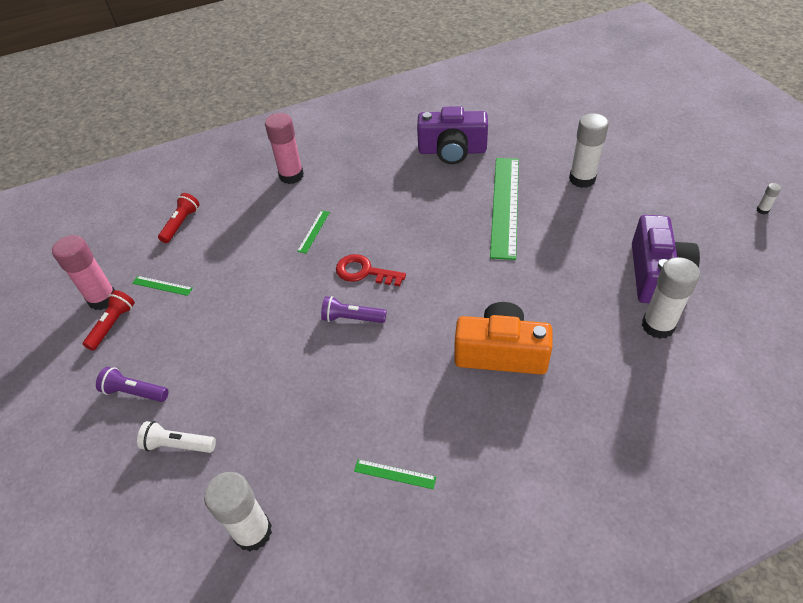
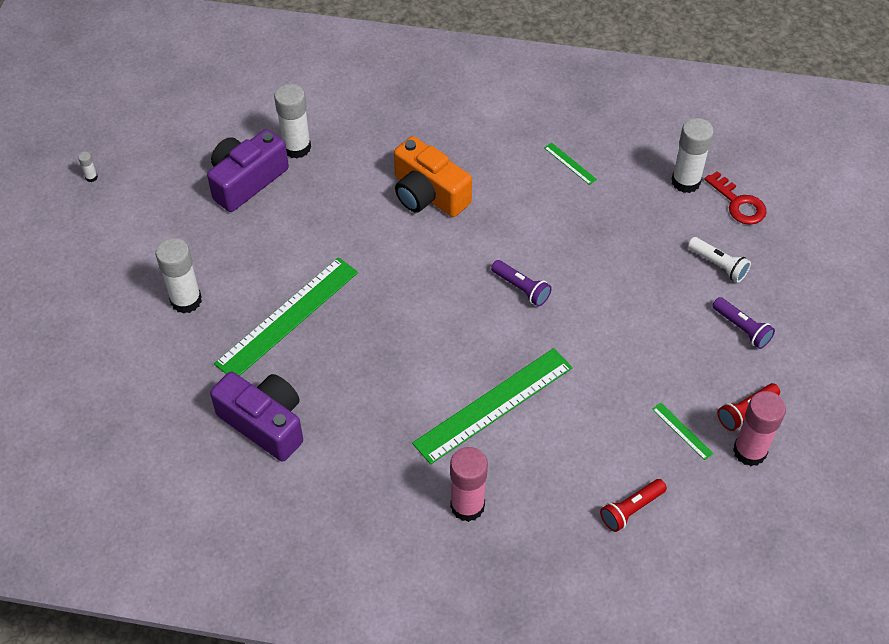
camera: 150 degrees left, 5 degrees up
(313, 231) = (494, 405): green ruler -> green ruler, size x2.46
(364, 272) = (478, 327): red key -> red key (739, 203)

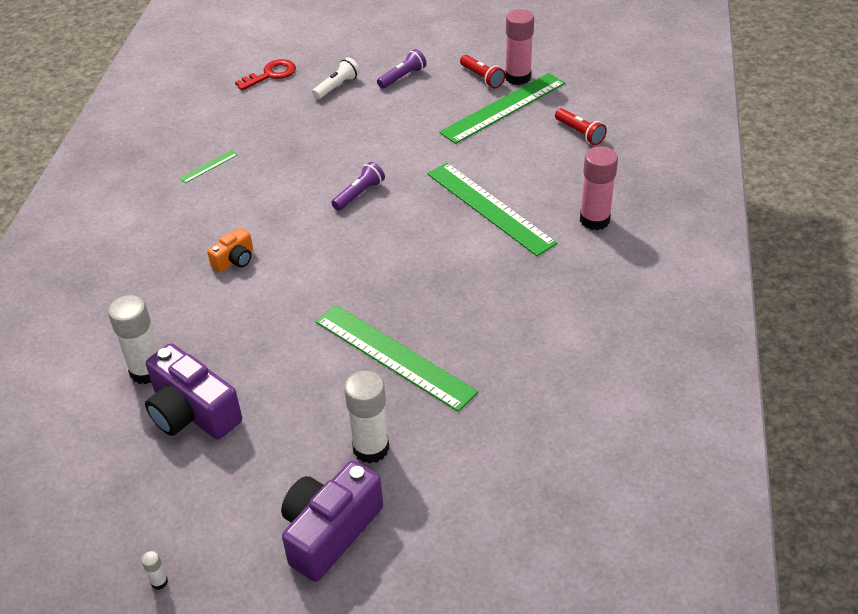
camera: 90 degrees left, 10 degrees down
(264, 423) = (528, 362): purple camera -> purple camera (330, 531)
(428, 194) = (234, 260): orange camera -> orange camera, size x0.52
(682, 431) = (504, 108): green ruler -> green ruler, size x2.46
(685, 182) = (242, 101): white glue stick -> none

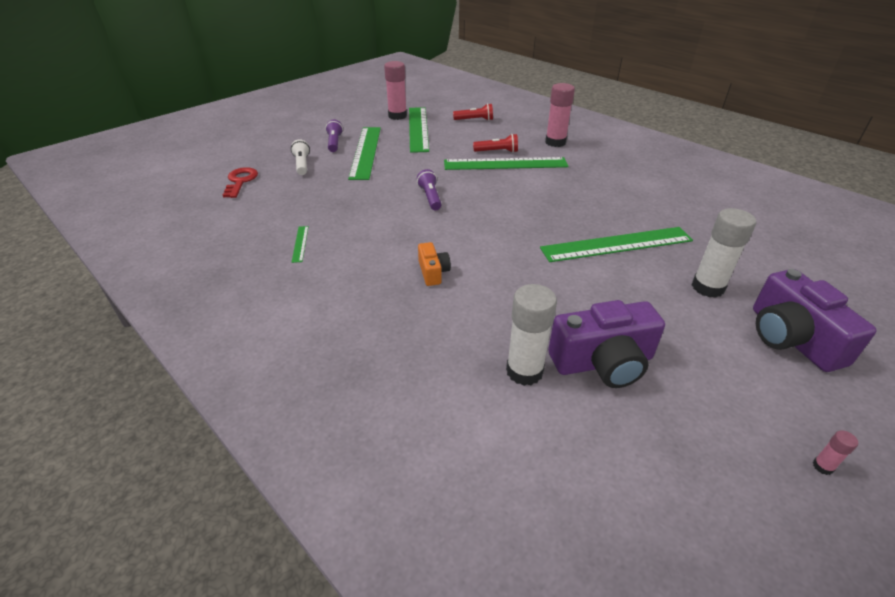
camera: 55 degrees left, 5 degrees down
(159, 582) = (822, 466): white glue stick -> pink glue stick
(406, 106) = (365, 152): none -> green ruler
(482, 78) = (379, 124): red flashlight -> red flashlight (497, 151)

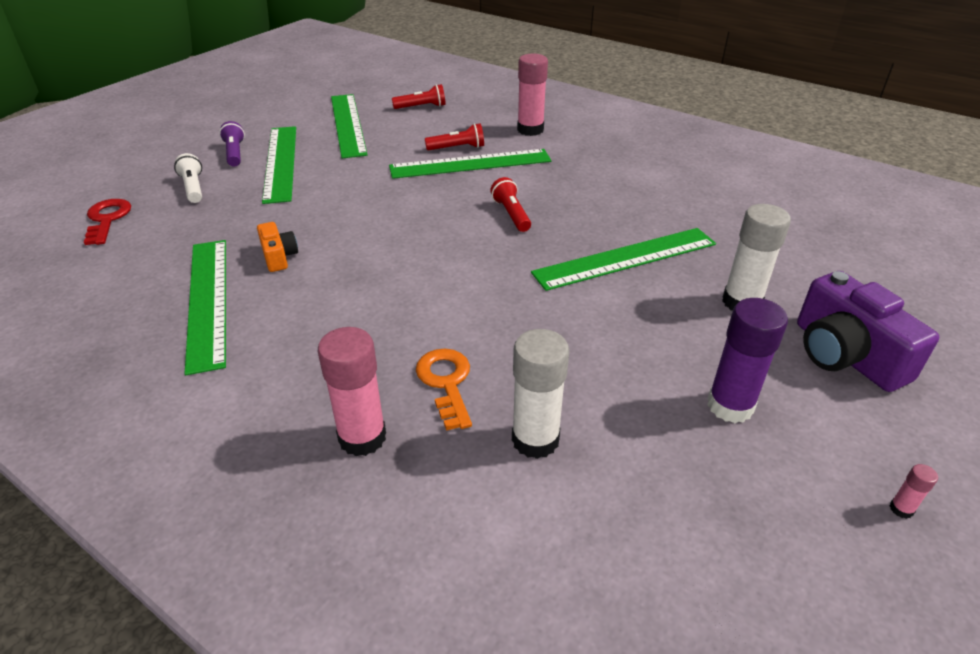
camera: 10 degrees left, 0 degrees up
(300, 243) = (208, 300): green ruler -> green ruler, size x2.46
(397, 116) = (317, 109): pink glue stick -> pink glue stick (362, 437)
(430, 197) = (378, 218): purple flashlight -> none
(433, 272) = (397, 321): orange camera -> orange camera (279, 256)
(462, 321) = (446, 382): none -> orange key
(531, 203) = (511, 214): none -> red flashlight
(603, 362) = (631, 414): purple camera -> none
(686, 366) = (730, 406): none -> purple glue stick

